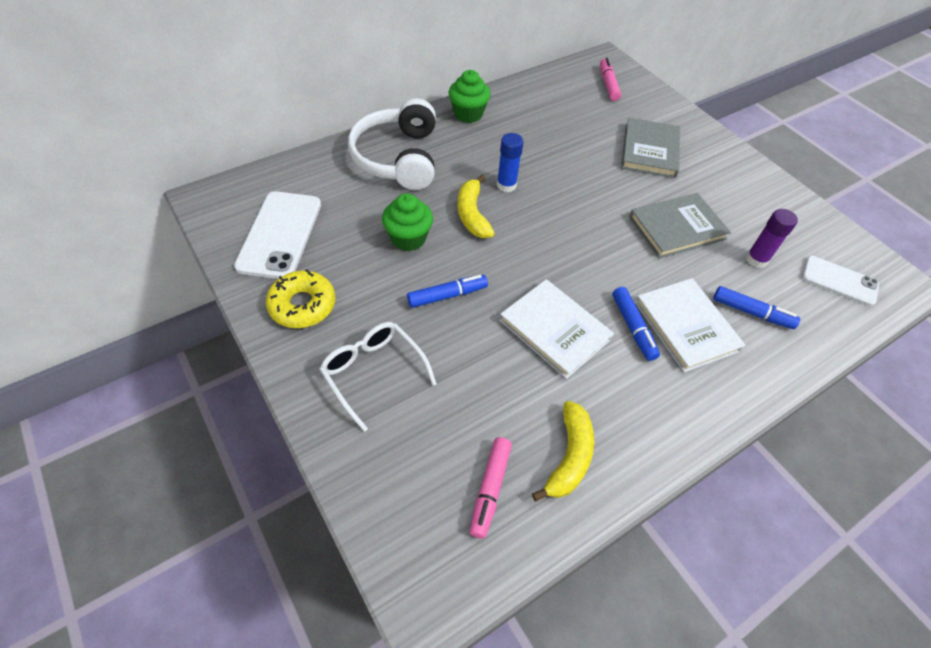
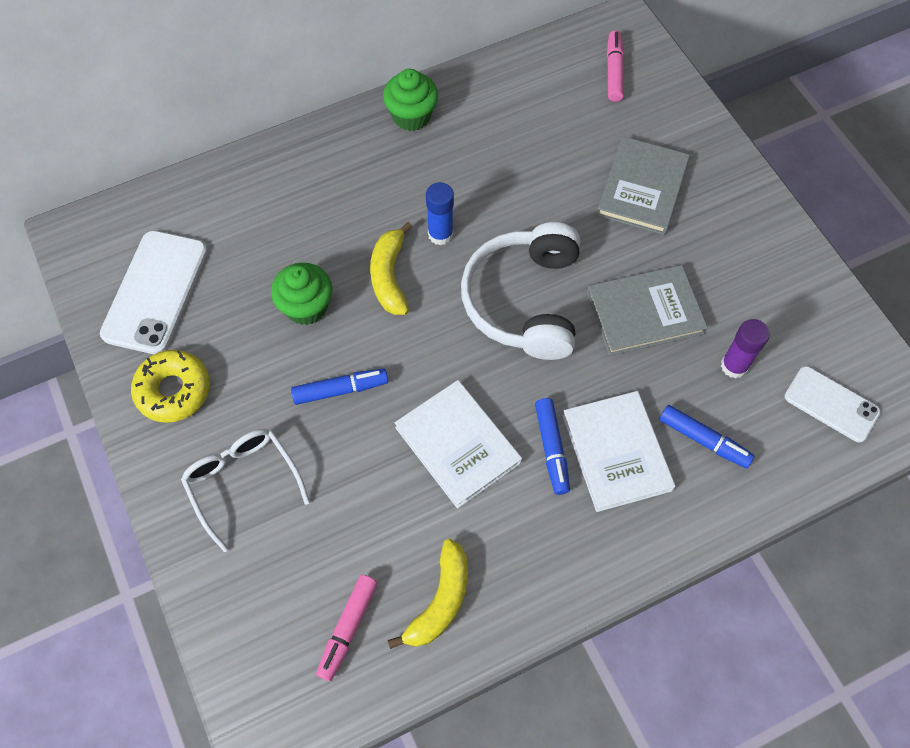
camera: 10 degrees right, 10 degrees up
(398, 158) = (310, 184): white headphones -> white headphones (525, 301)

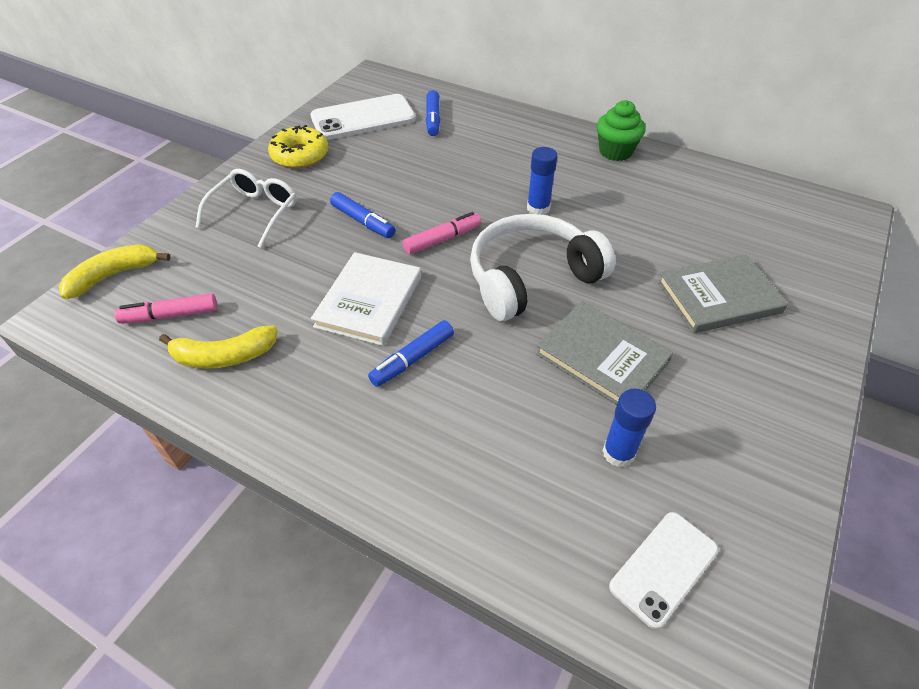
camera: 55 degrees right, 15 degrees down
(306, 307) = (413, 177): green cupcake -> none
(389, 276) = (476, 201): yellow banana -> yellow banana (114, 275)
(614, 71) = (801, 228): pink marker -> pink marker (442, 239)
(616, 452) = (446, 405): white book -> none
(703, 440) = (516, 467): blue marker -> blue marker (433, 119)
(734, 366) = (618, 453): purple glue stick -> blue glue stick
(831, 404) = (664, 568): white phone -> white phone turned 45 degrees clockwise

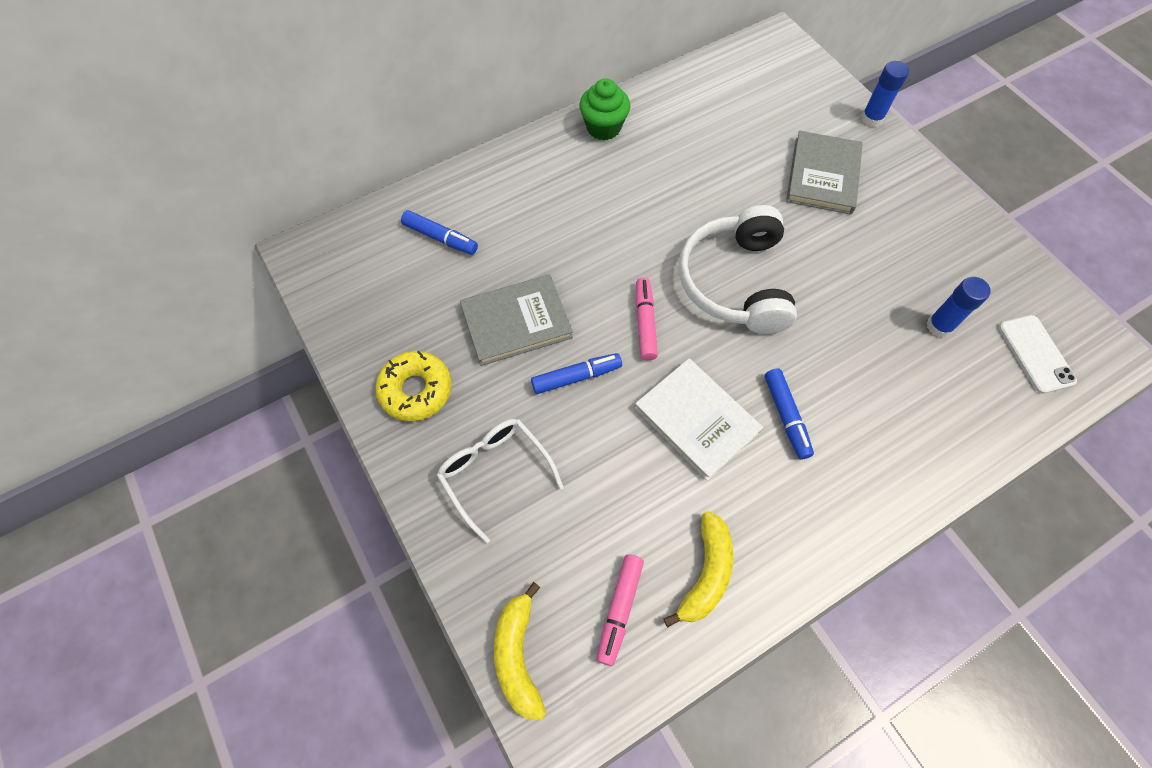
camera: 60 degrees left, 15 degrees up
(363, 118) = (387, 300): white phone -> none
(538, 208) = (647, 228): blue glue stick -> blue glue stick (871, 118)
(602, 357) = (847, 284): grey book -> grey book (516, 322)

